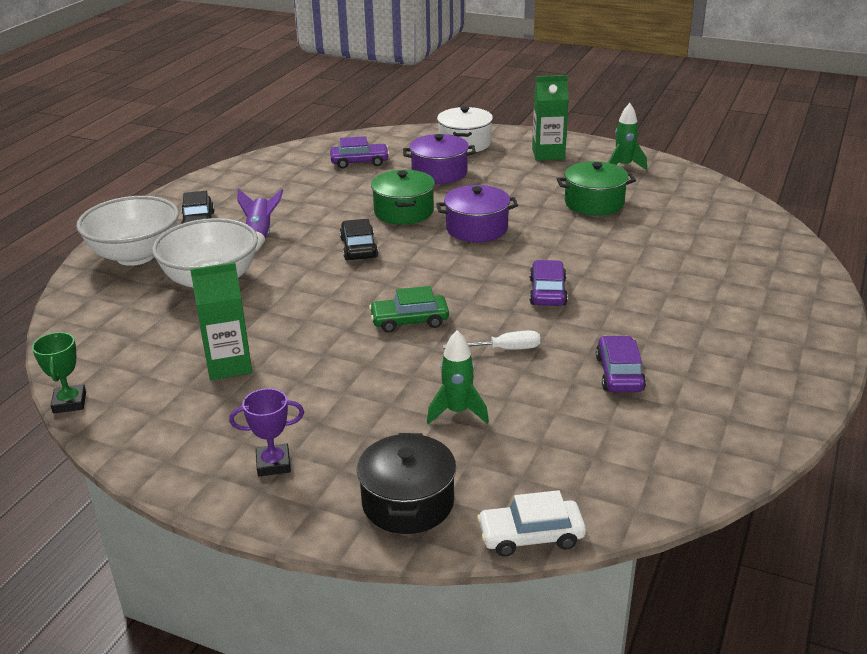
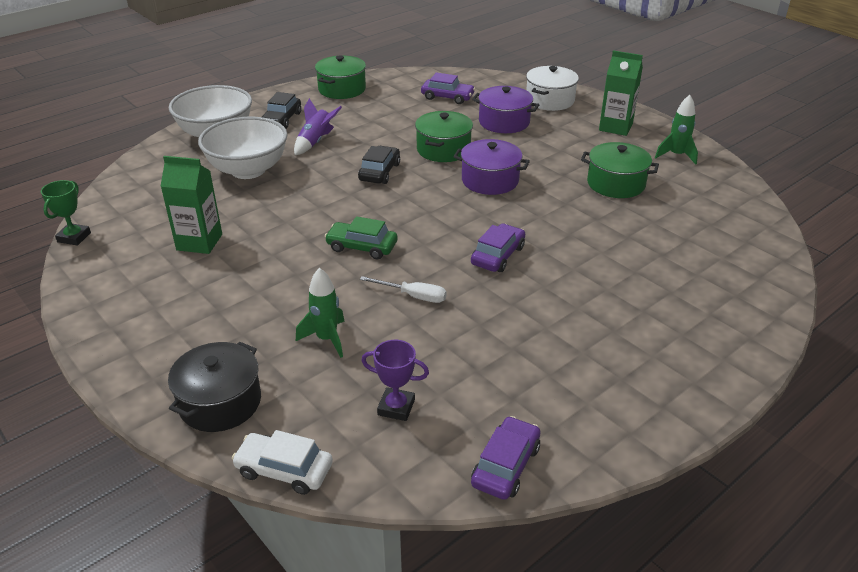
camera: 25 degrees right, 5 degrees up
(237, 178) = (342, 89): none -> green pot
(273, 464) = (157, 333): purple trophy -> purple trophy (396, 407)
(619, 373) = (491, 351): purple car -> purple car (505, 465)

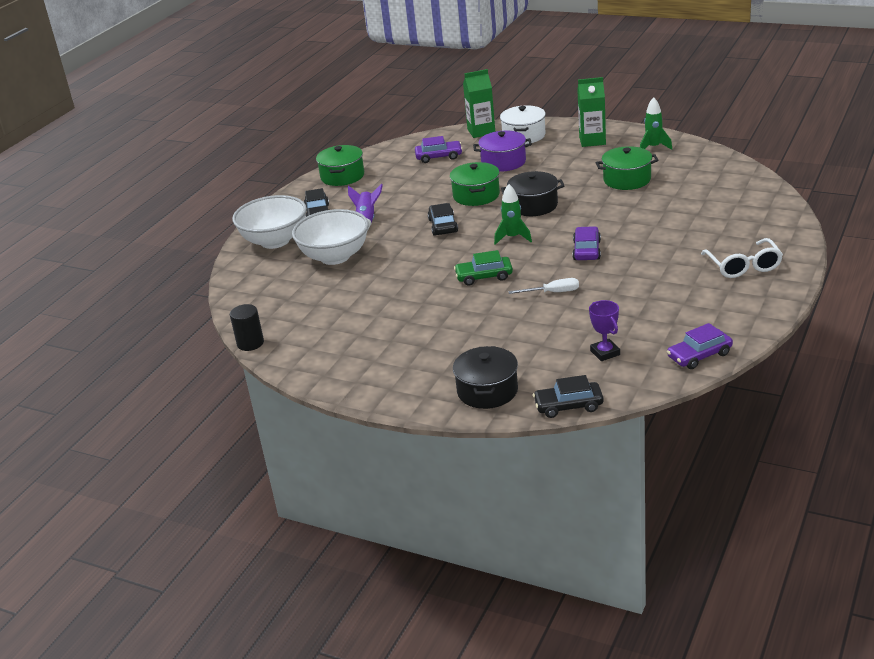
camera: 20 degrees left, 5 degrees down
(74, 237) = (250, 343): green trophy -> black cylinder
(199, 242) = (356, 313): green carton -> green carton (481, 131)
(284, 470) = (568, 406): white car -> black car
(327, 339) = (520, 335): green rocket -> green rocket (513, 238)
(396, 407) = (605, 353): purple trophy -> purple trophy turned 75 degrees clockwise
(490, 180) = (533, 205): purple pot -> black pot
(505, 465) = (699, 355): purple car -> purple car turned 120 degrees counterclockwise
(666, 350) = (744, 266): none -> white glasses

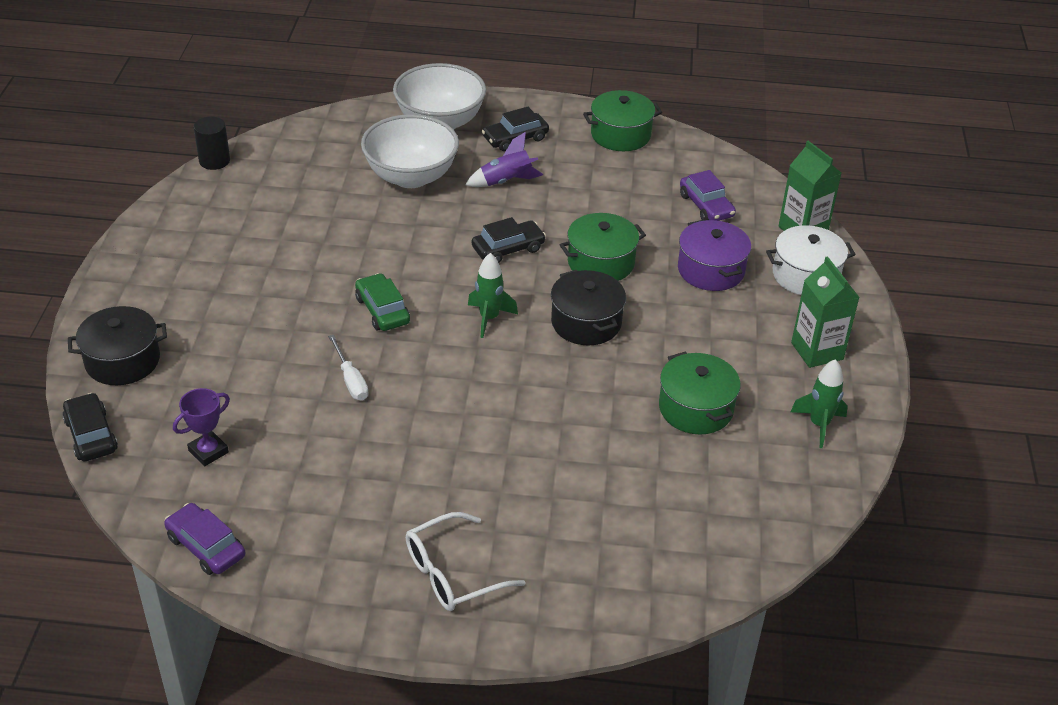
camera: 65 degrees right, 10 degrees up
(586, 250) = (468, 396): purple car -> none

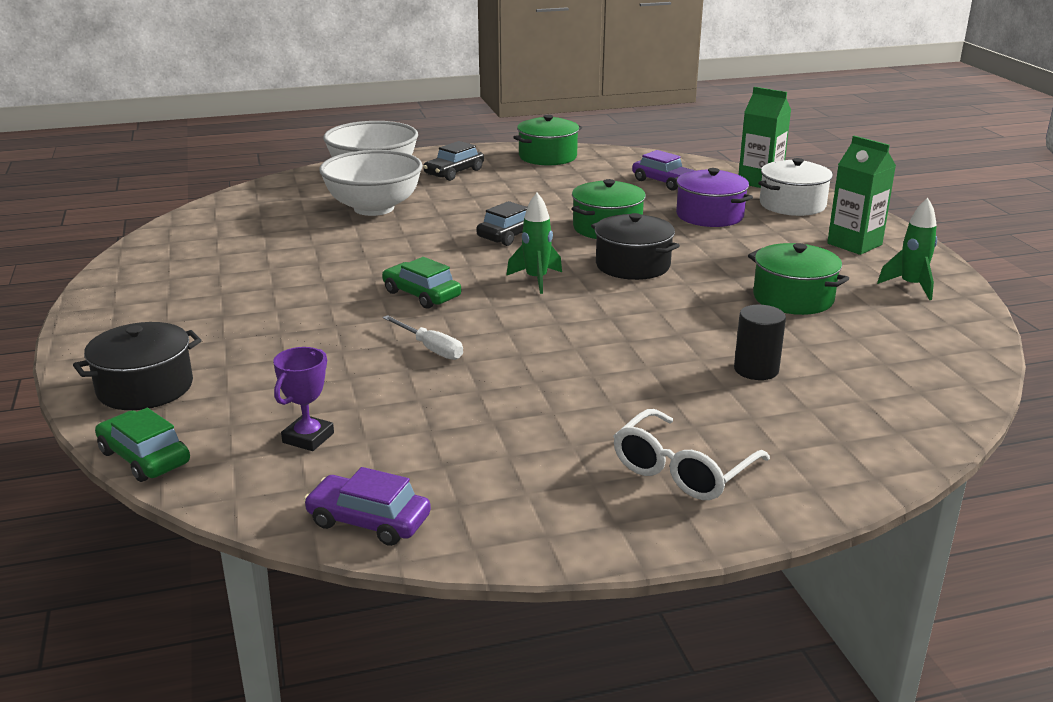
camera: 20 degrees left, 15 degrees down
(91, 435) = (144, 457): black car -> green car
(214, 161) = (155, 230): black cylinder -> black cylinder (756, 370)
(506, 181) = (469, 197): purple rocket -> none

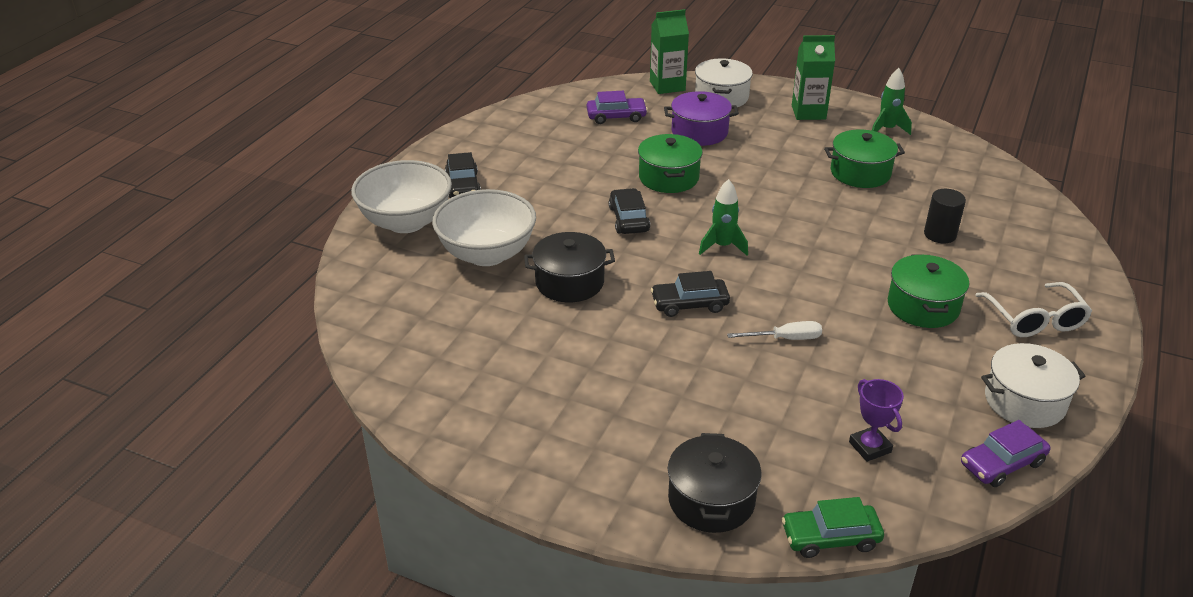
camera: 50 degrees left, 10 degrees up
(421, 294) = (689, 304): green car -> black car
(505, 505) = (1024, 401): none -> white pot
(547, 157) = (494, 133): green pot -> green pot (923, 306)
(632, 265) = (744, 200): black pot -> black pot (569, 282)

